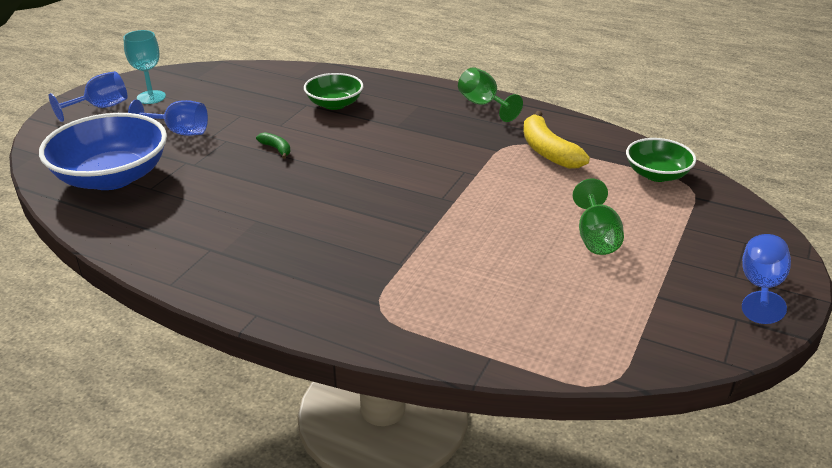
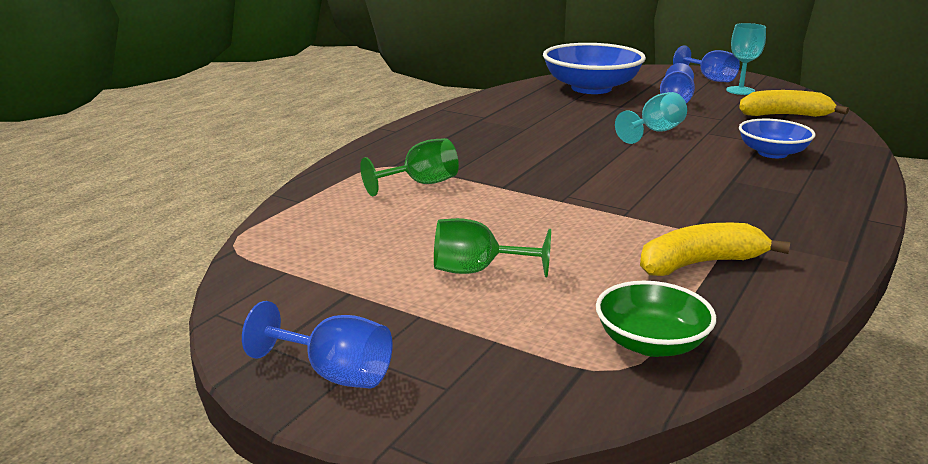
camera: 95 degrees right, 10 degrees down
(236, 87) = (784, 115): none -> yellow banana
(276, 149) = (655, 132): green banana -> turquoise goblet
(334, 104) = (772, 153): green bowl -> blue bowl
(483, 105) = (827, 231): green goblet -> green goblet (421, 184)

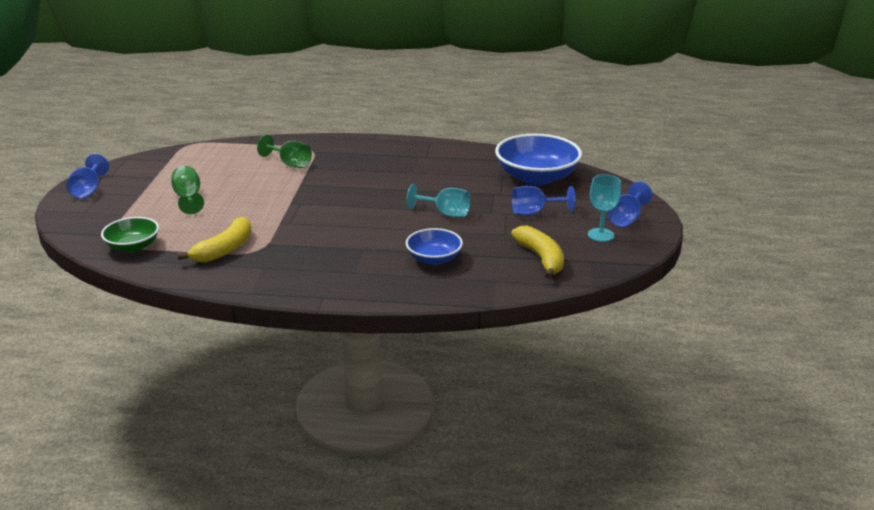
camera: 65 degrees right, 5 degrees up
(700, 263) = (224, 249): yellow banana -> yellow banana turned 75 degrees clockwise

